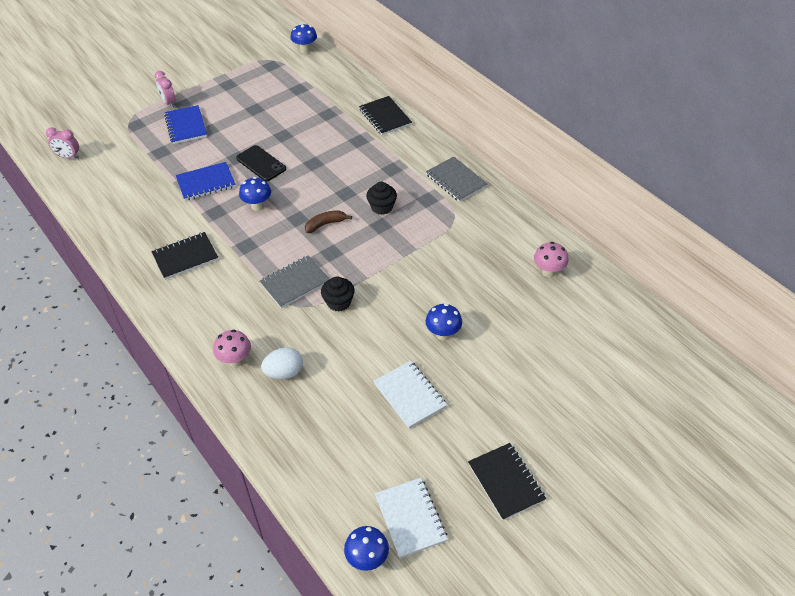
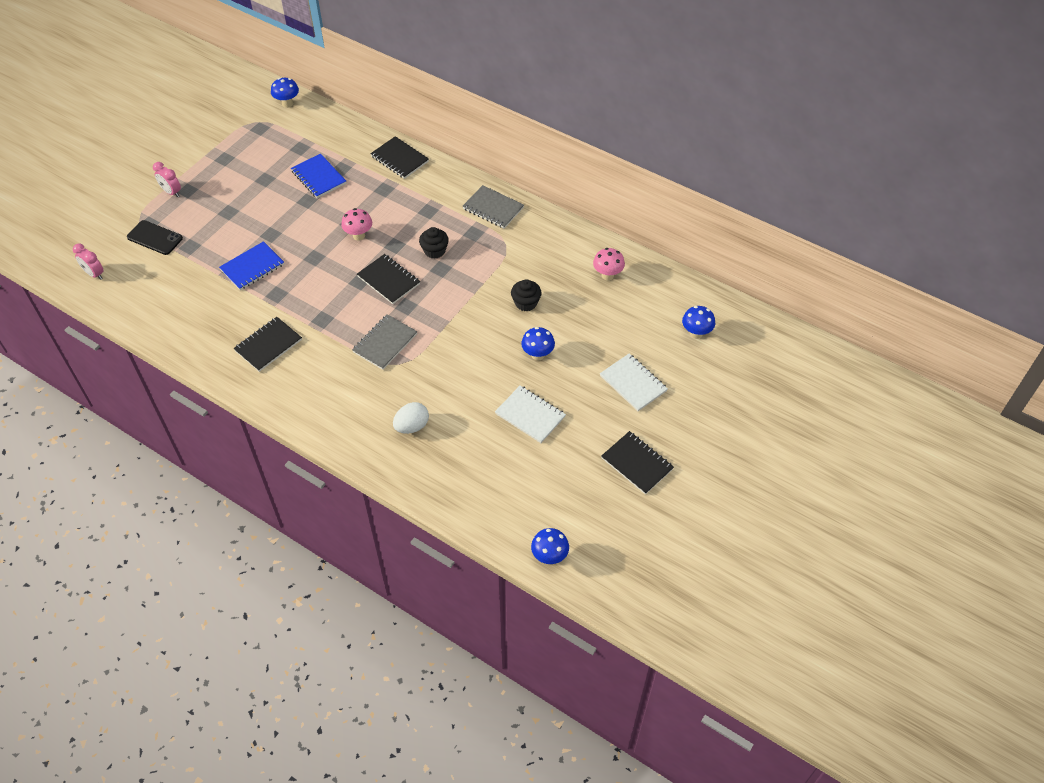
camera: 20 degrees left, 5 degrees up
(68, 157) = (94, 274): pink clock -> pink clock turned 45 degrees clockwise
(186, 126) = (202, 213): blue notebook -> blue notebook (319, 177)
(235, 360) = (362, 428): pink mushroom -> pink mushroom (359, 236)
(257, 206) = (315, 278): blue mushroom -> blue mushroom (696, 333)
(261, 163) = (298, 235): black phone -> black phone (155, 238)
(325, 224) = (388, 280): brown banana -> black notebook
(338, 302) = (433, 350): black cupcake -> black cupcake (526, 303)
(410, 518) = (571, 515): white notebook -> white notebook (633, 383)

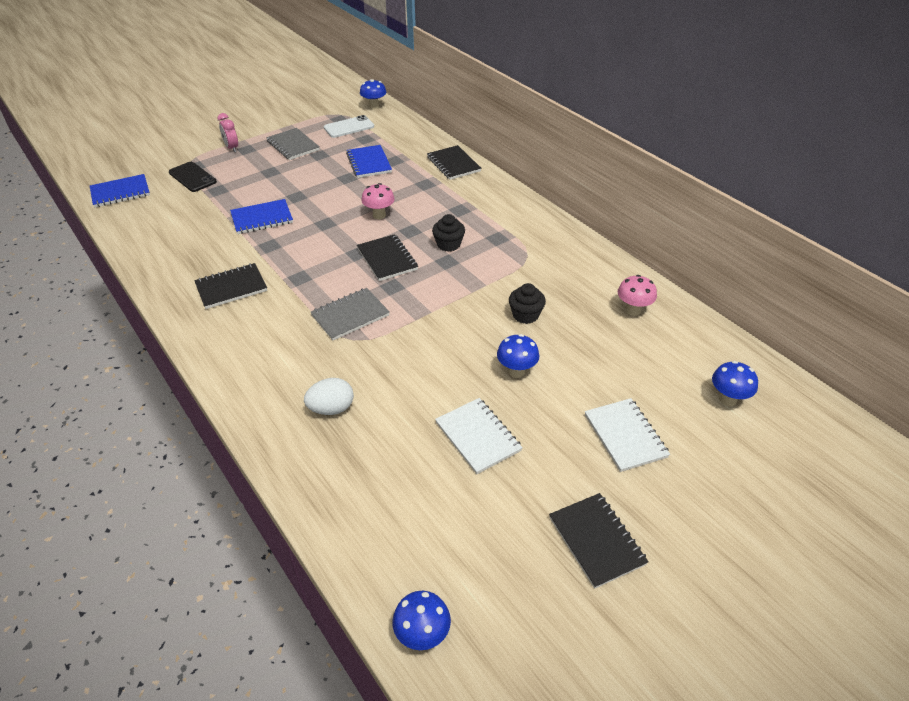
camera: 20 degrees right, 10 degrees down
(94, 274) = (120, 192): pink clock -> blue notebook
(275, 136) = (349, 127): none -> white phone
(493, 208) = (528, 221): grey notebook -> grey notebook (293, 145)

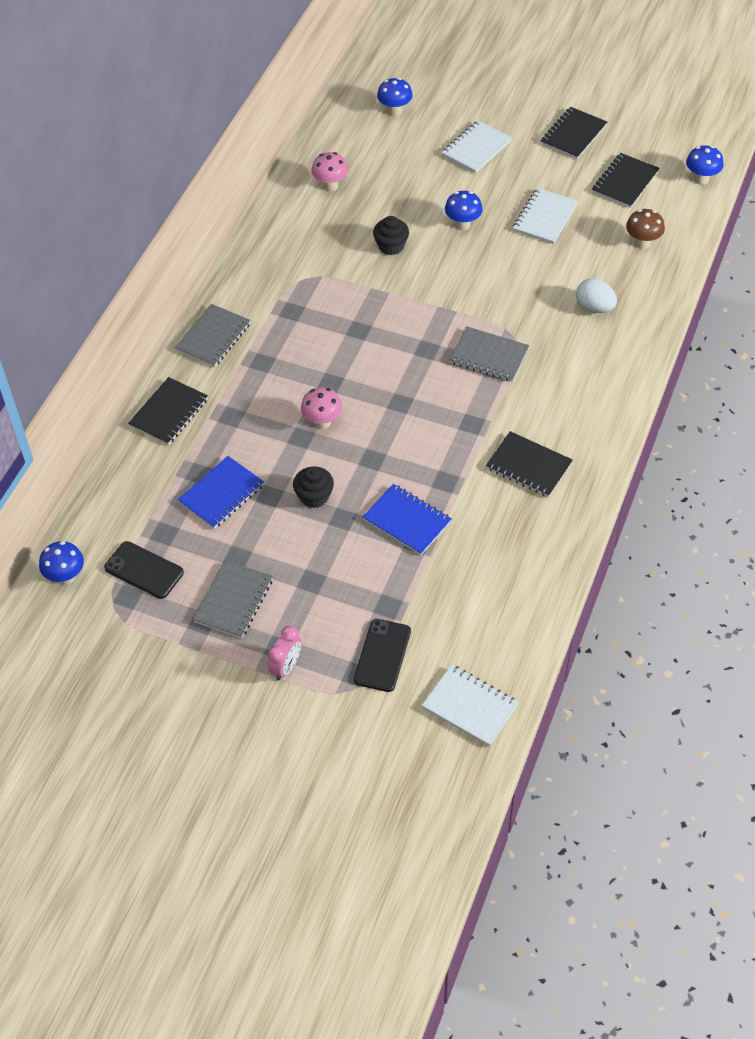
camera: 120 degrees left, 10 degrees up
(120, 192) = (470, 707): blue notebook -> white notebook
(349, 127) = (144, 570): white phone -> black phone
(374, 499) = (642, 243): none -> brown mushroom
(387, 259) = (390, 375): black notebook -> black notebook (625, 182)
(448, 244) = (330, 341): black cupcake -> black cupcake (314, 496)
(503, 198) = (213, 337): none -> grey notebook

